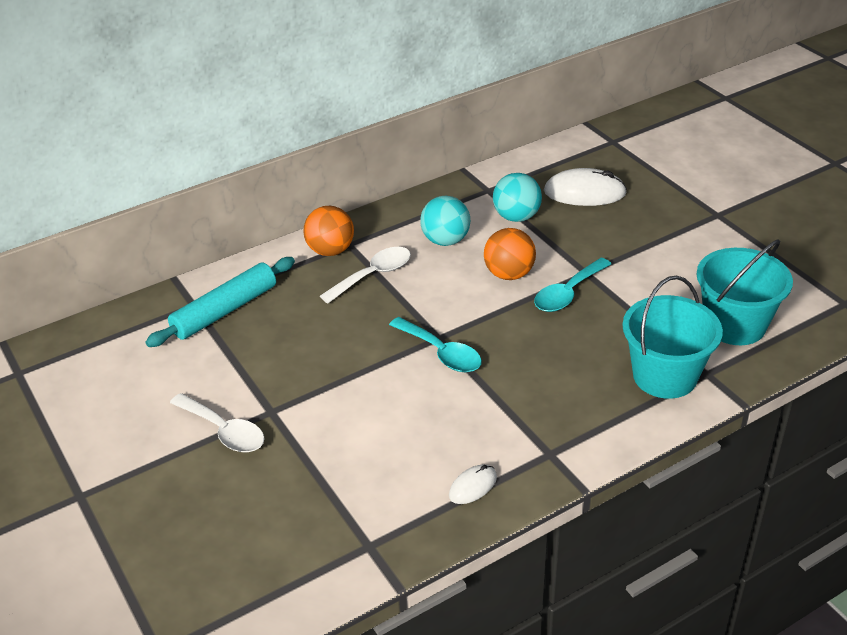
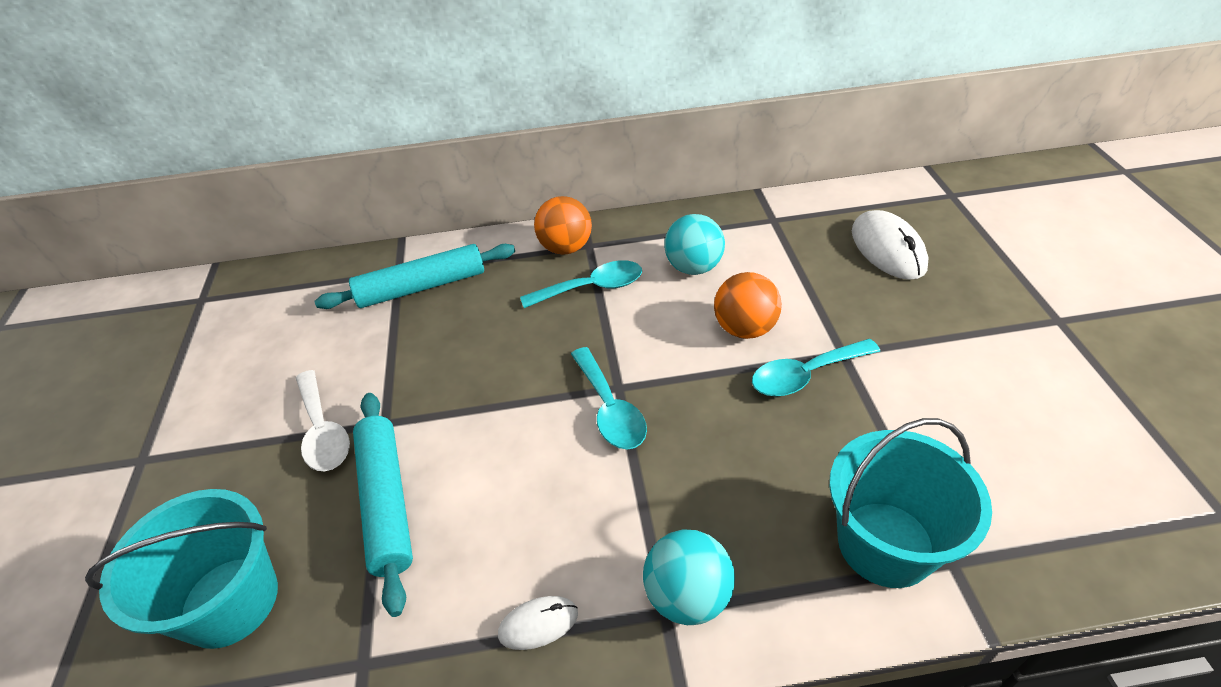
camera: 25 degrees right, 5 degrees up
(314, 457) = (387, 502): none -> turquoise rolling pin
(373, 275) = (592, 288): white spoon -> turquoise spoon
(516, 217) = (790, 259): turquoise ball -> turquoise ball (687, 596)
(584, 192) = (888, 249): white mouse -> white mouse turned 45 degrees clockwise
(734, 325) = (1025, 494): turquoise bucket -> turquoise bucket (230, 601)

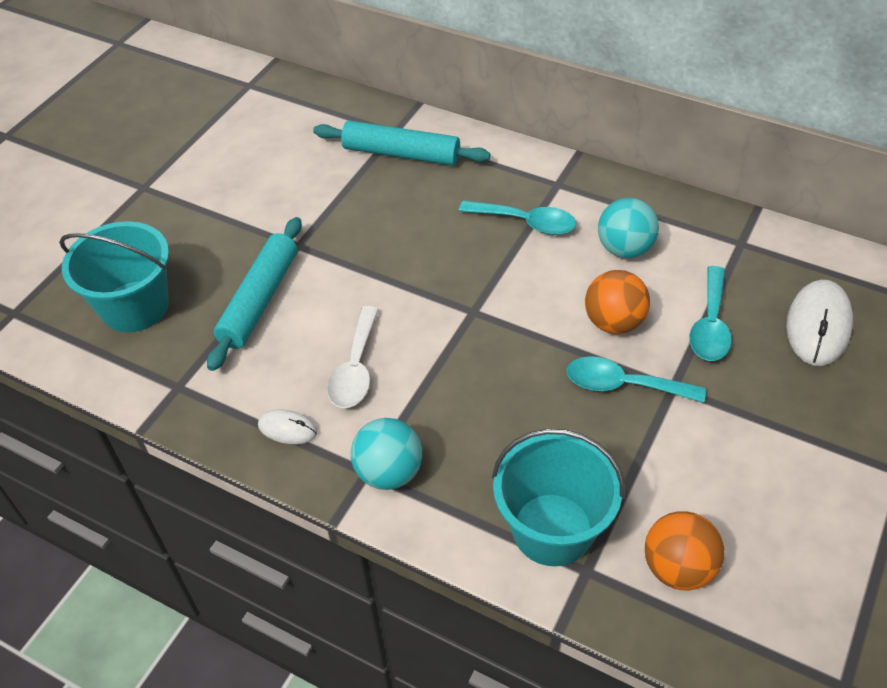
camera: 35 degrees right, 5 degrees up
(323, 431) = (257, 229): white spoon -> white spoon (355, 369)
(565, 248) = (537, 177): orange ball -> orange ball (678, 568)
(610, 409) = (452, 324): turquoise spoon -> turquoise spoon (710, 325)

